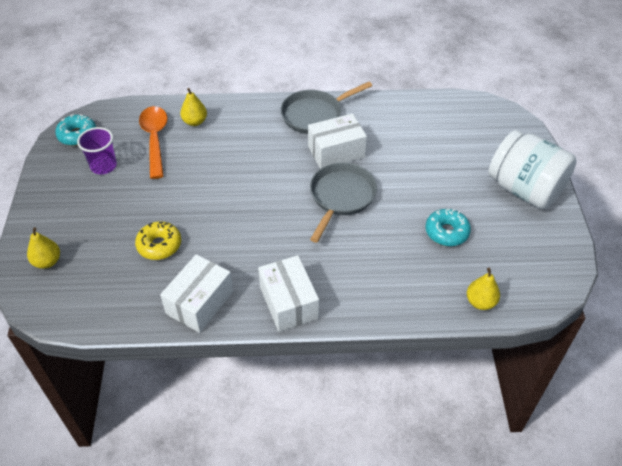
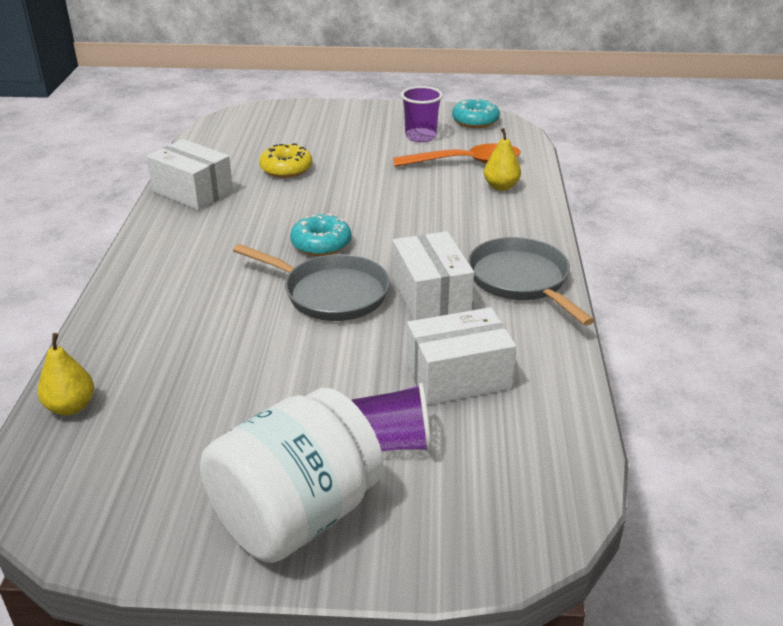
camera: 95 degrees right, 15 degrees down
(47, 262) = (285, 118): yellow pear -> none
(289, 303) = (162, 244): white box -> white box (458, 376)
(446, 232) = (224, 391): turquoise donut -> turquoise donut (321, 244)
(467, 161) = (392, 443): none -> purple cup

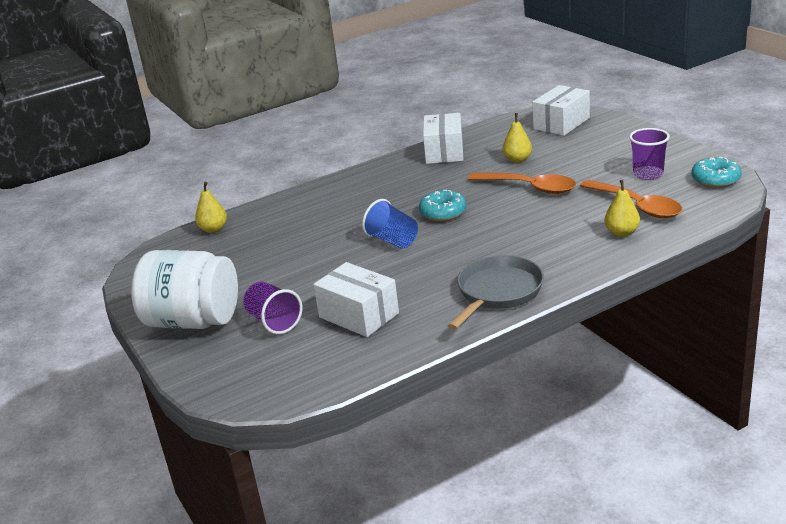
camera: 60 degrees right, 5 degrees down
(286, 169) = (517, 160): yellow donut -> yellow pear
(330, 293) = (393, 240): grey pan -> blue cup
(351, 186) = (529, 187): none -> orange spoon
(431, 295) = (434, 270): white box -> white box (561, 123)

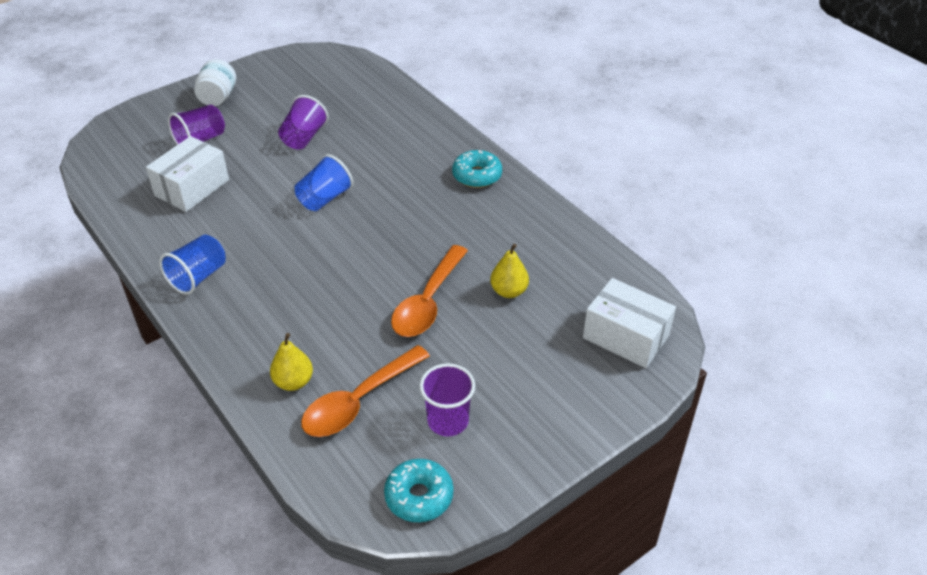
camera: 80 degrees right, 15 degrees up
(193, 321) = (218, 97): white jar -> white jar, size x0.54
(213, 229) = (378, 83): yellow pear -> none
(292, 260) = (304, 137): none -> purple cup
(443, 213) = (378, 231): turquoise donut -> turquoise donut (477, 175)
(444, 152) = (540, 225): white box -> none
(497, 292) = (198, 277): grey pan -> blue cup

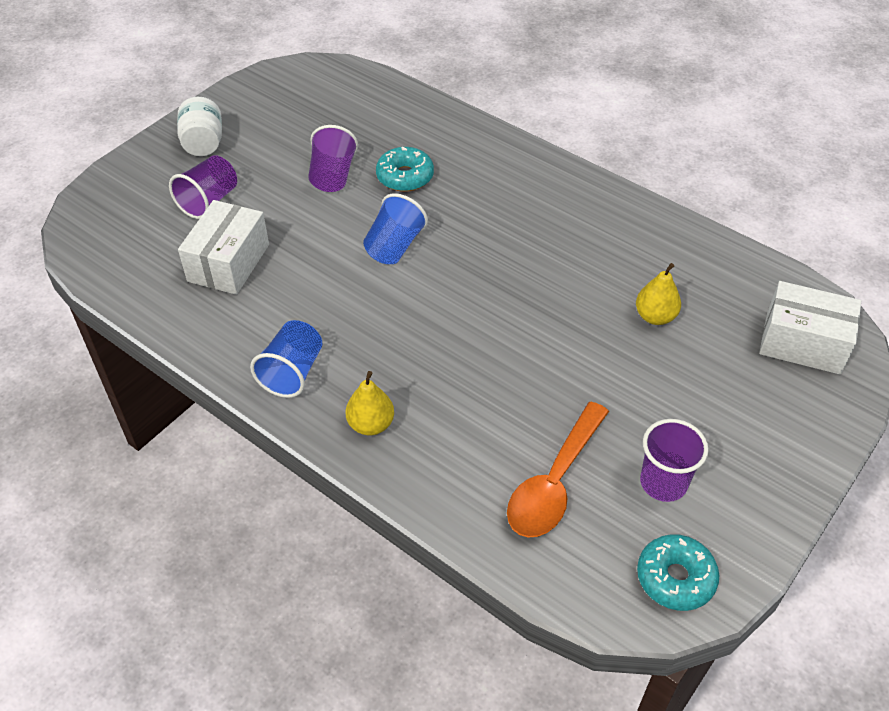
camera: 15 degrees left, 5 degrees up
(293, 382) = (469, 476): yellow pear -> yellow pear (371, 424)
(428, 302) = (573, 348): orange spoon -> none
(477, 175) = (554, 187): turquoise donut -> turquoise donut (405, 177)

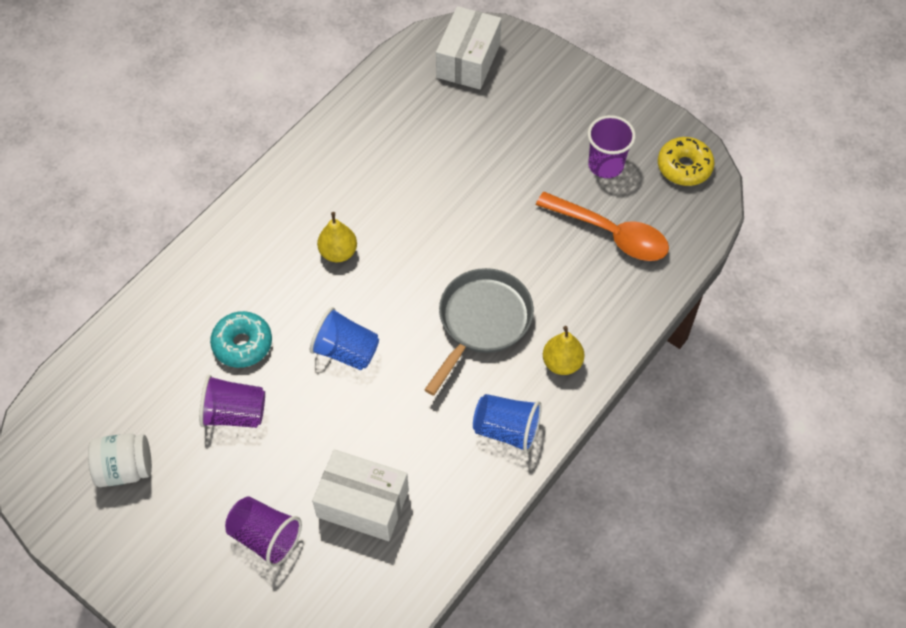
camera: 90 degrees left, 10 degrees up
(203, 143) = (162, 557): white jar -> white jar (125, 468)
(426, 353) = (482, 322): none -> grey pan
(655, 316) = (440, 152): yellow pear -> yellow pear (338, 252)
(675, 578) = (684, 167): turquoise donut -> yellow donut

